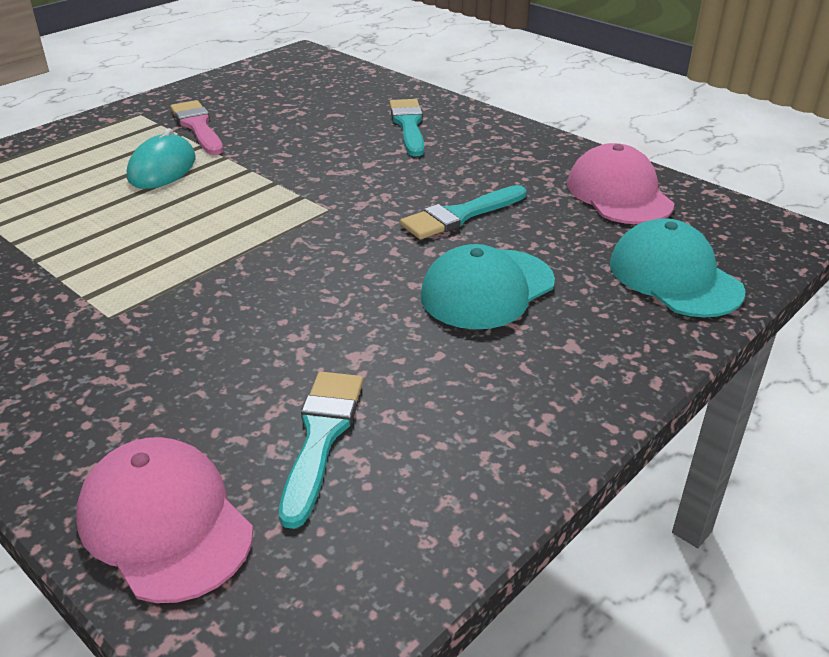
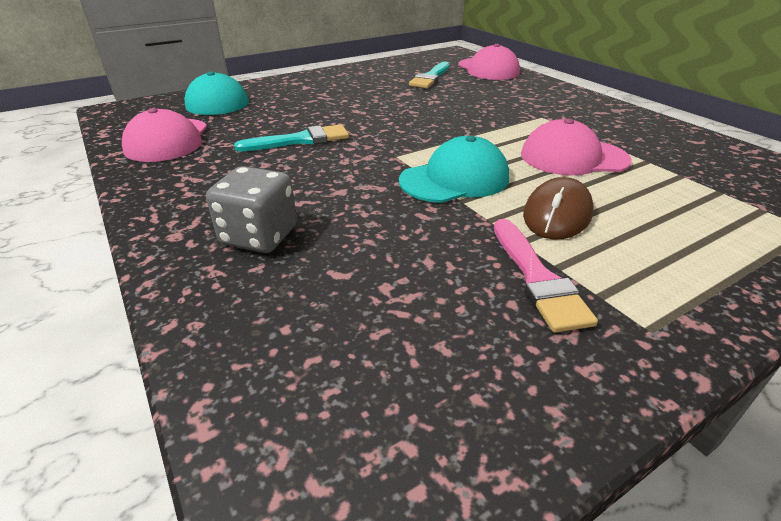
camera: 165 degrees left, 0 degrees up
(106, 235) = (573, 157): none -> pink cap
(162, 168) = (557, 214): turquoise mouse -> brown mouse
(408, 125) = (259, 236): turquoise brush -> grey dice
(487, 289) = (323, 106): turquoise cap -> turquoise cap (455, 179)

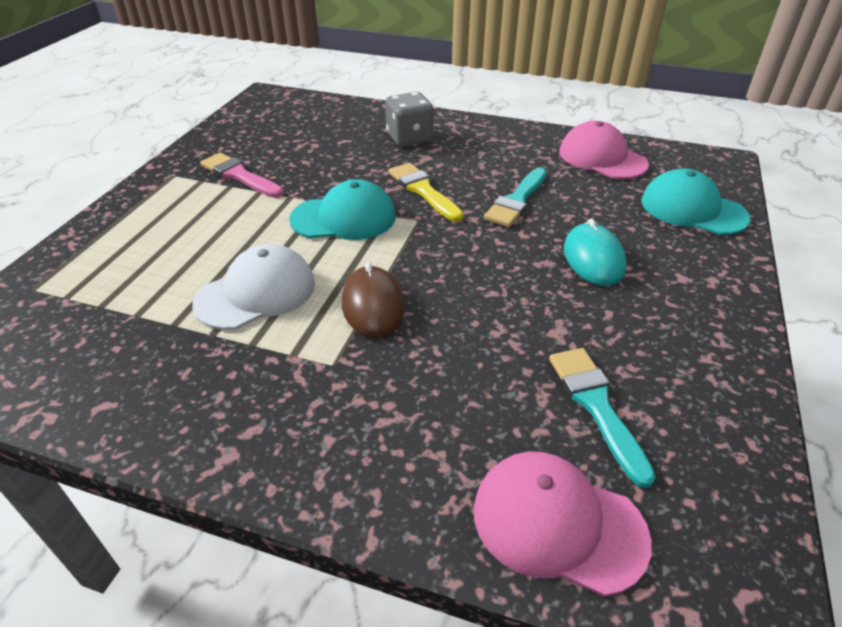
camera: 140 degrees right, 5 degrees up
(328, 104) = (593, 258): none -> turquoise mouse
(353, 174) = (423, 190): none -> yellow brush
(455, 179) = (344, 218): turquoise cap -> turquoise cap turned 120 degrees counterclockwise
(557, 214) = (245, 220): brown mouse -> brown mouse (373, 305)
(573, 157) = (256, 293): pink cap -> white cap

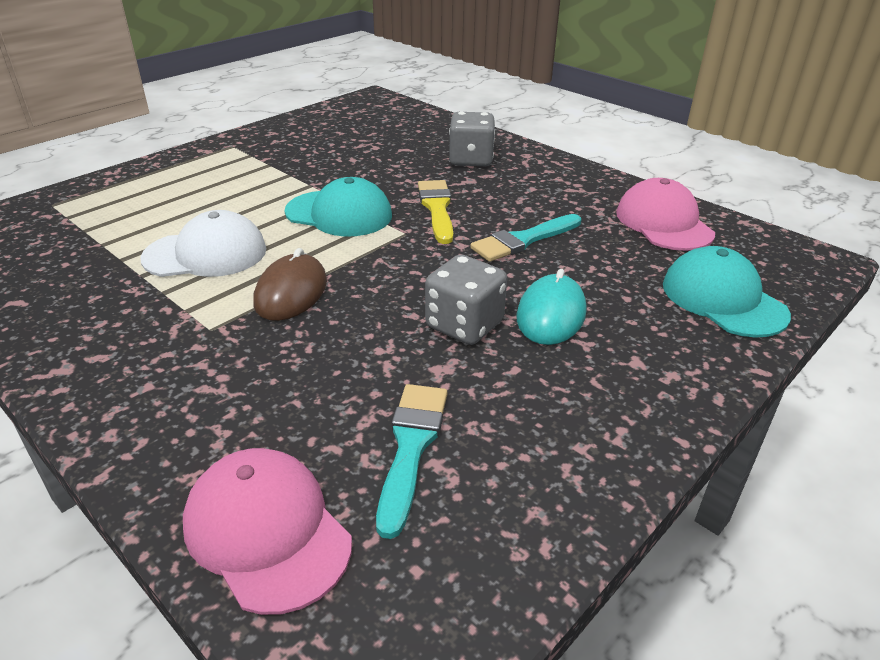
camera: 25 degrees right, 5 degrees down
(239, 175) = (285, 158): pink brush -> none
(540, 288) = (464, 325): none -> grey dice

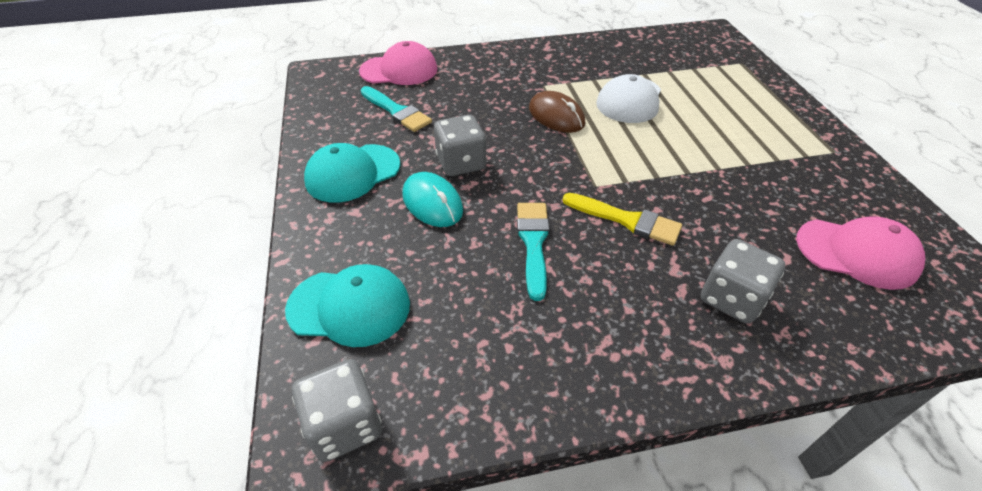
camera: 125 degrees right, 10 degrees up
(339, 214) = (652, 165): turquoise cap -> turquoise cap (352, 173)
(664, 223) = (481, 368): pink cap -> pink cap (857, 253)
(783, 253) = (345, 425): none -> grey dice

